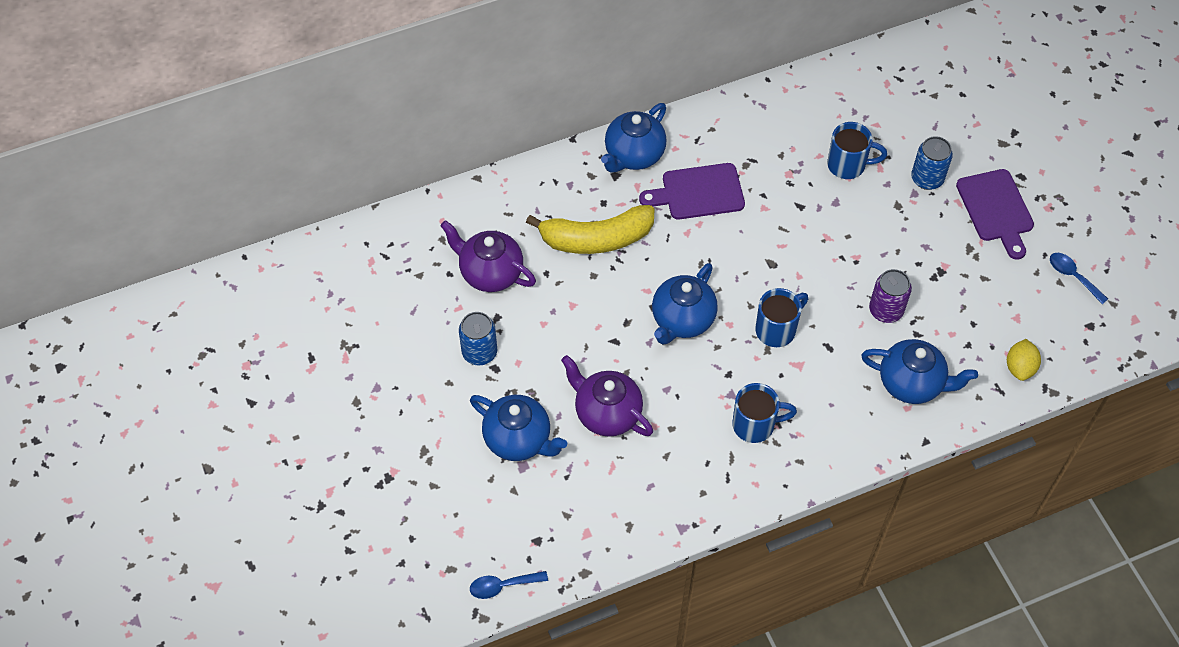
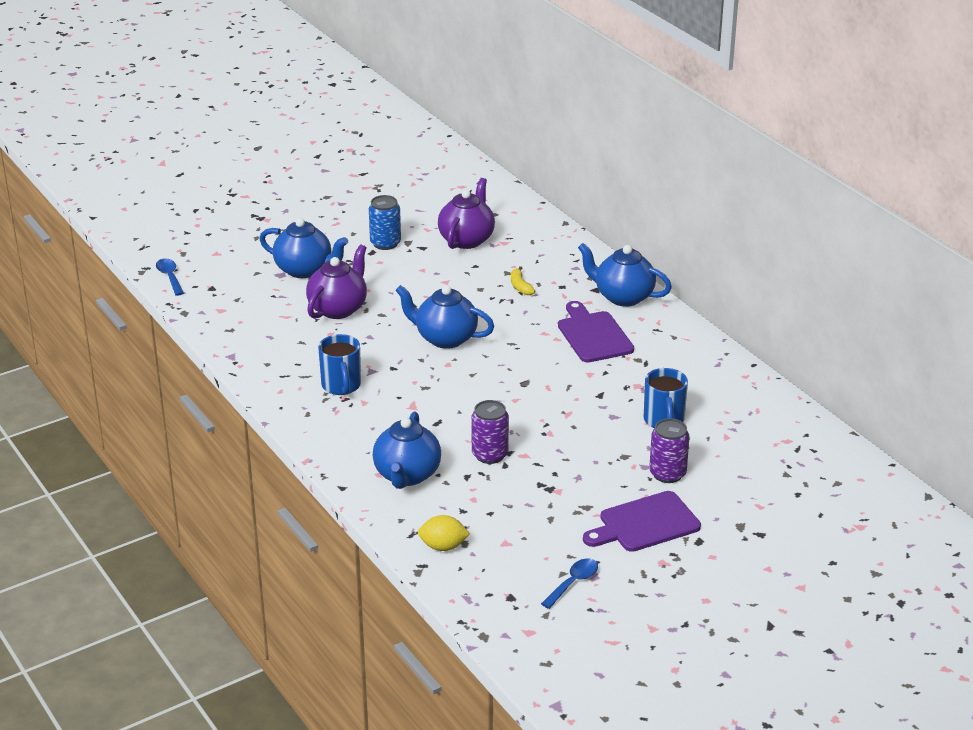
camera: 80 degrees right, 25 degrees down
(518, 439) = (304, 270): blue teapot -> blue teapot turned 90 degrees counterclockwise
(596, 239) = (520, 286): yellow banana -> yellow banana, size x0.40
(777, 329) = (449, 391): blue mug -> none
(927, 179) = (667, 474): blue can -> purple can

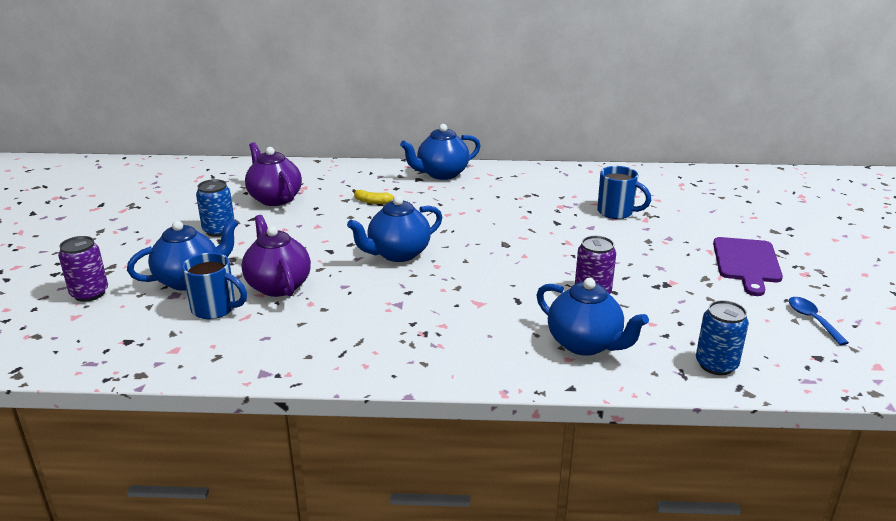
camera: 55 degrees left, 5 degrees down
(170, 277) = (62, 360): blue spoon -> none
(341, 386) = (402, 328): blue mug -> blue mug (215, 309)
(443, 546) = (716, 365): yellow lemon -> blue can
(593, 335) = (476, 199): purple cutting board -> none
(667, 474) = (686, 233): purple can -> purple can (89, 293)

